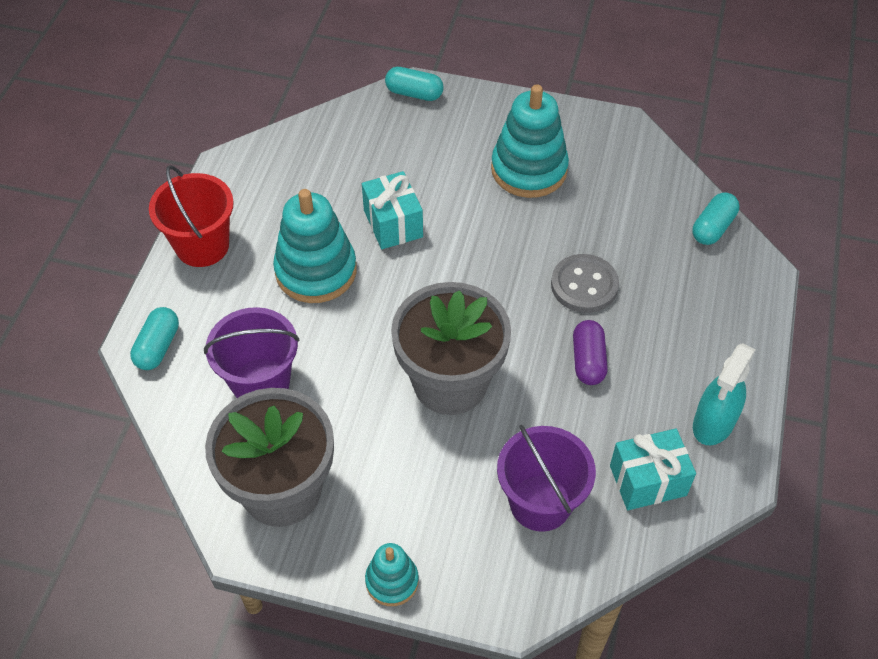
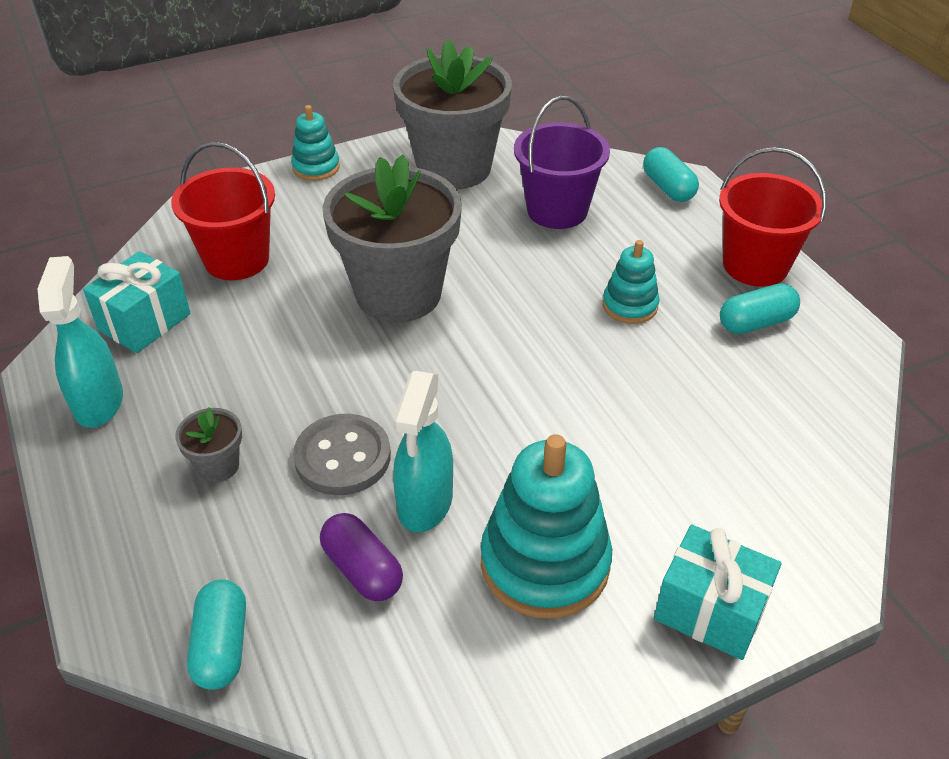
camera: 140 degrees right, 10 degrees down
(316, 271) = (630, 306): turquoise stacking toy -> turquoise stacking toy, size x0.55
(393, 224) = (619, 392): turquoise gift -> turquoise gift (710, 610)
(414, 93) = (816, 575): turquoise capsule -> turquoise capsule (756, 323)
(540, 503) = (237, 259): purple bucket -> red bucket
(560, 232) = (425, 503): none -> turquoise spray bottle
(588, 360) = (277, 384): purple capsule -> purple capsule (362, 569)
(660, 325) = (218, 466): none -> grey flower pot

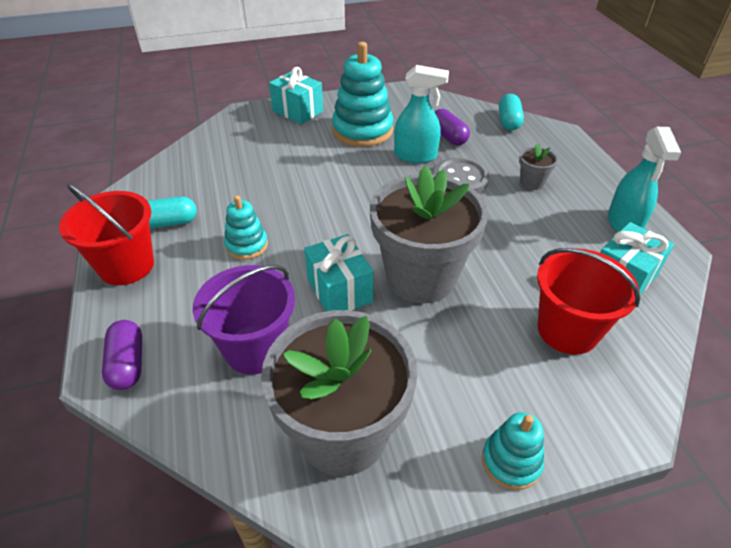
camera: 170 degrees left, 0 degrees up
(425, 503) = (416, 156): turquoise spray bottle -> turquoise spray bottle turned 75 degrees clockwise
(492, 269) = (339, 290): none -> turquoise gift
(668, 188) = (128, 364): turquoise capsule -> purple capsule

